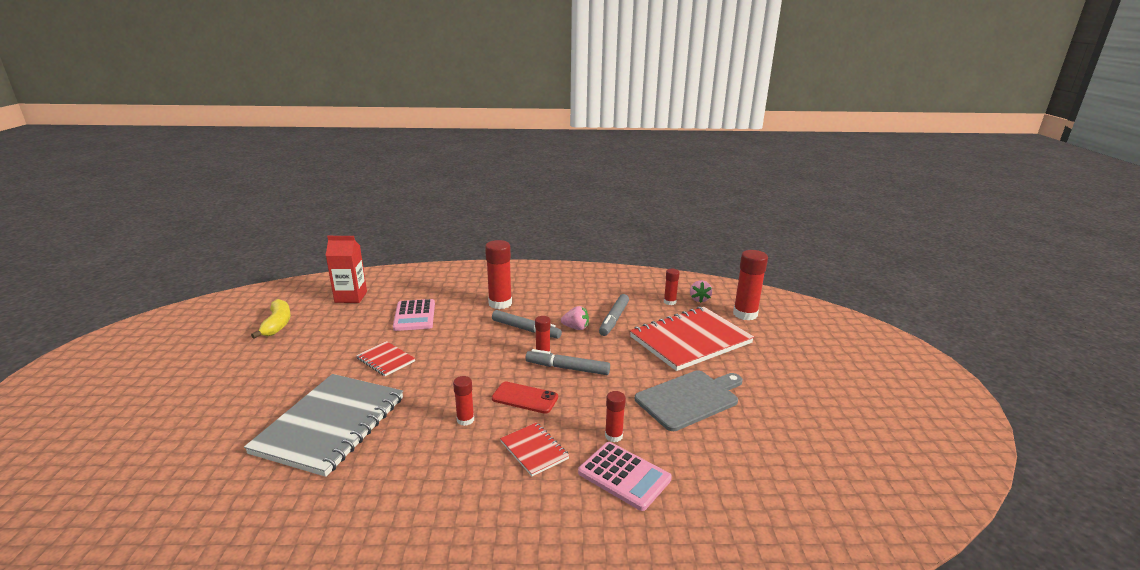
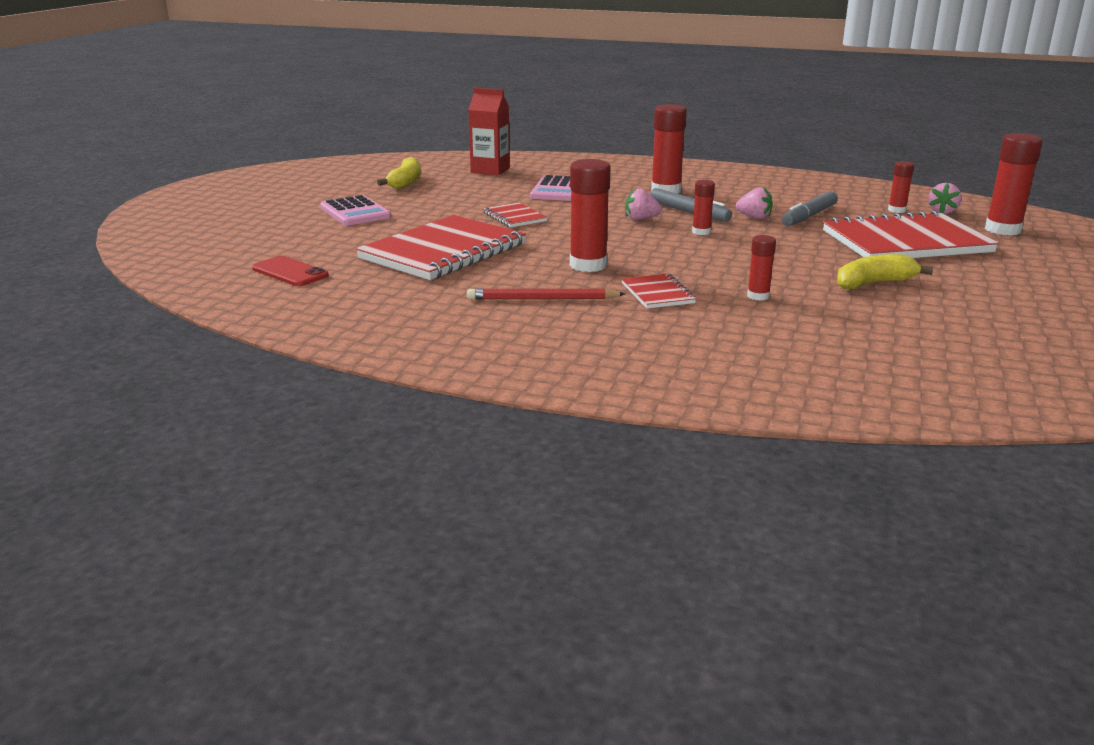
camera: 20 degrees right, 0 degrees up
(330, 425) = (443, 251): grey notebook -> red notebook
(438, 482) = (542, 299): none -> red pencil
(465, 420) = (588, 265): red glue stick -> red glue stick, size x1.83
(491, 345) = (641, 219): none -> pink strawberry
(525, 398) = (663, 259): red phone -> red phone (290, 272)
(567, 368) = (726, 245): grey marker -> none
(624, 476) = (755, 322): pink calculator -> pink calculator (355, 212)
(689, 399) = (874, 283): grey cutting board -> yellow banana

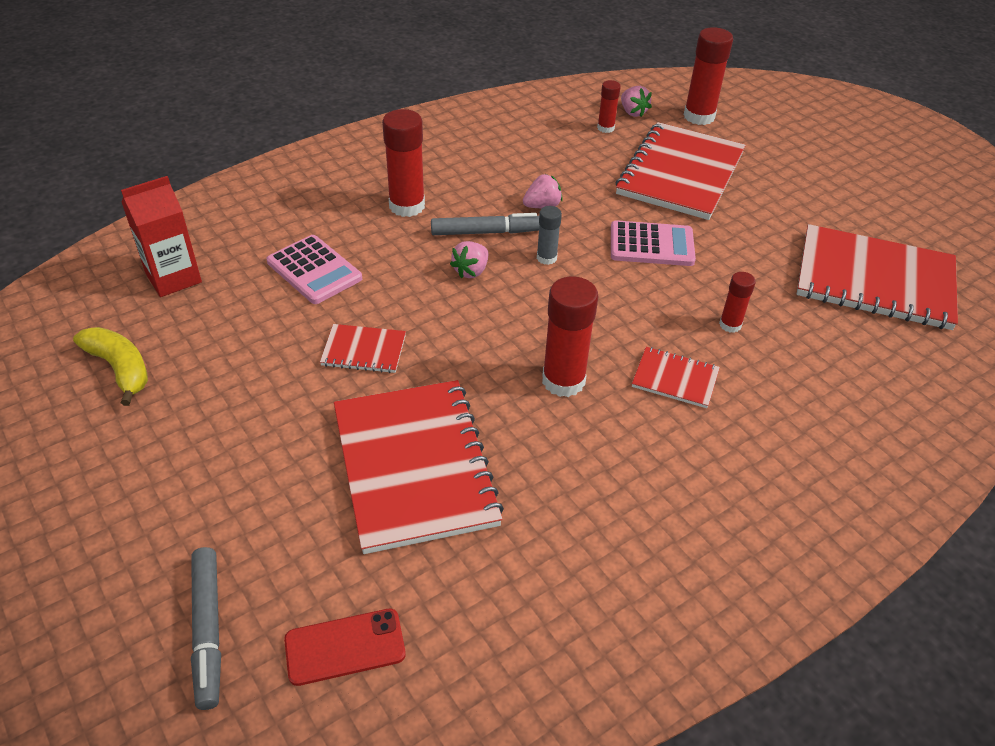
camera: 55 degrees left, 20 degrees up
(355, 212) = (183, 474): pink calculator -> pink calculator (651, 245)
(542, 299) = (625, 464): red pencil -> none
(701, 232) = (546, 258): red glue stick -> grey glue stick
(809, 216) = (571, 177): grey marker -> grey marker (208, 630)
(874, 283) = (753, 248): yellow banana -> none
(950, 333) = (874, 280): none -> red notebook

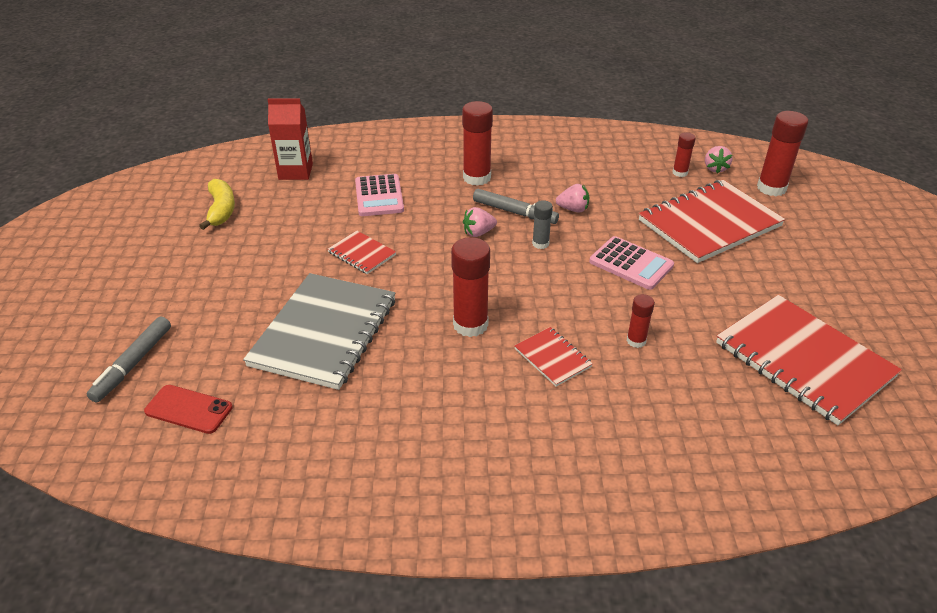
camera: 35 degrees right, 5 degrees down
(414, 466) = (324, 332): red notebook -> grey notebook

